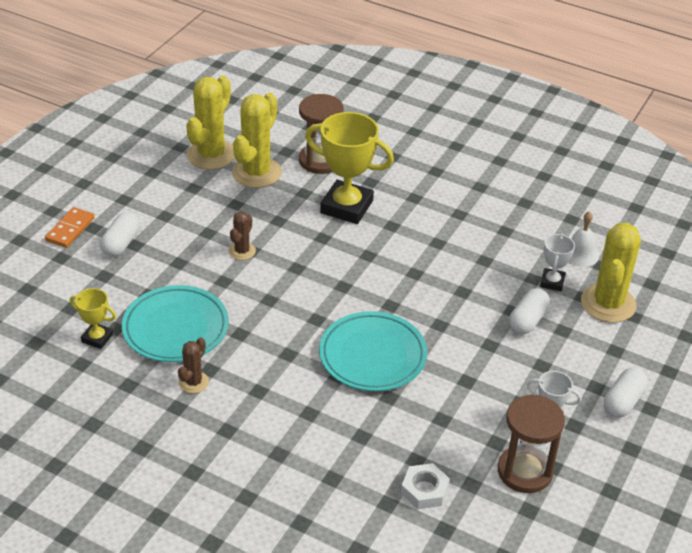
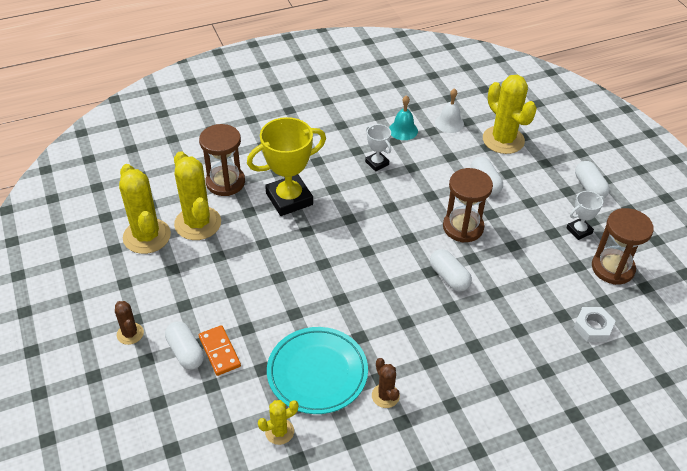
camera: 50 degrees left, 5 degrees up
(70, 229) = (131, 376): orange domino -> orange domino (219, 351)
(97, 338) = (279, 431): yellow trophy -> yellow cactus
(242, 251) = (274, 283): brown cactus -> brown cactus (130, 334)
(372, 356) = (449, 277): turquoise plate -> white capsule
(447, 334) = (463, 227): none -> brown hourglass
(527, 229) = (403, 130): none -> turquoise bell
(552, 282) = (462, 151): white trophy -> white trophy (377, 163)

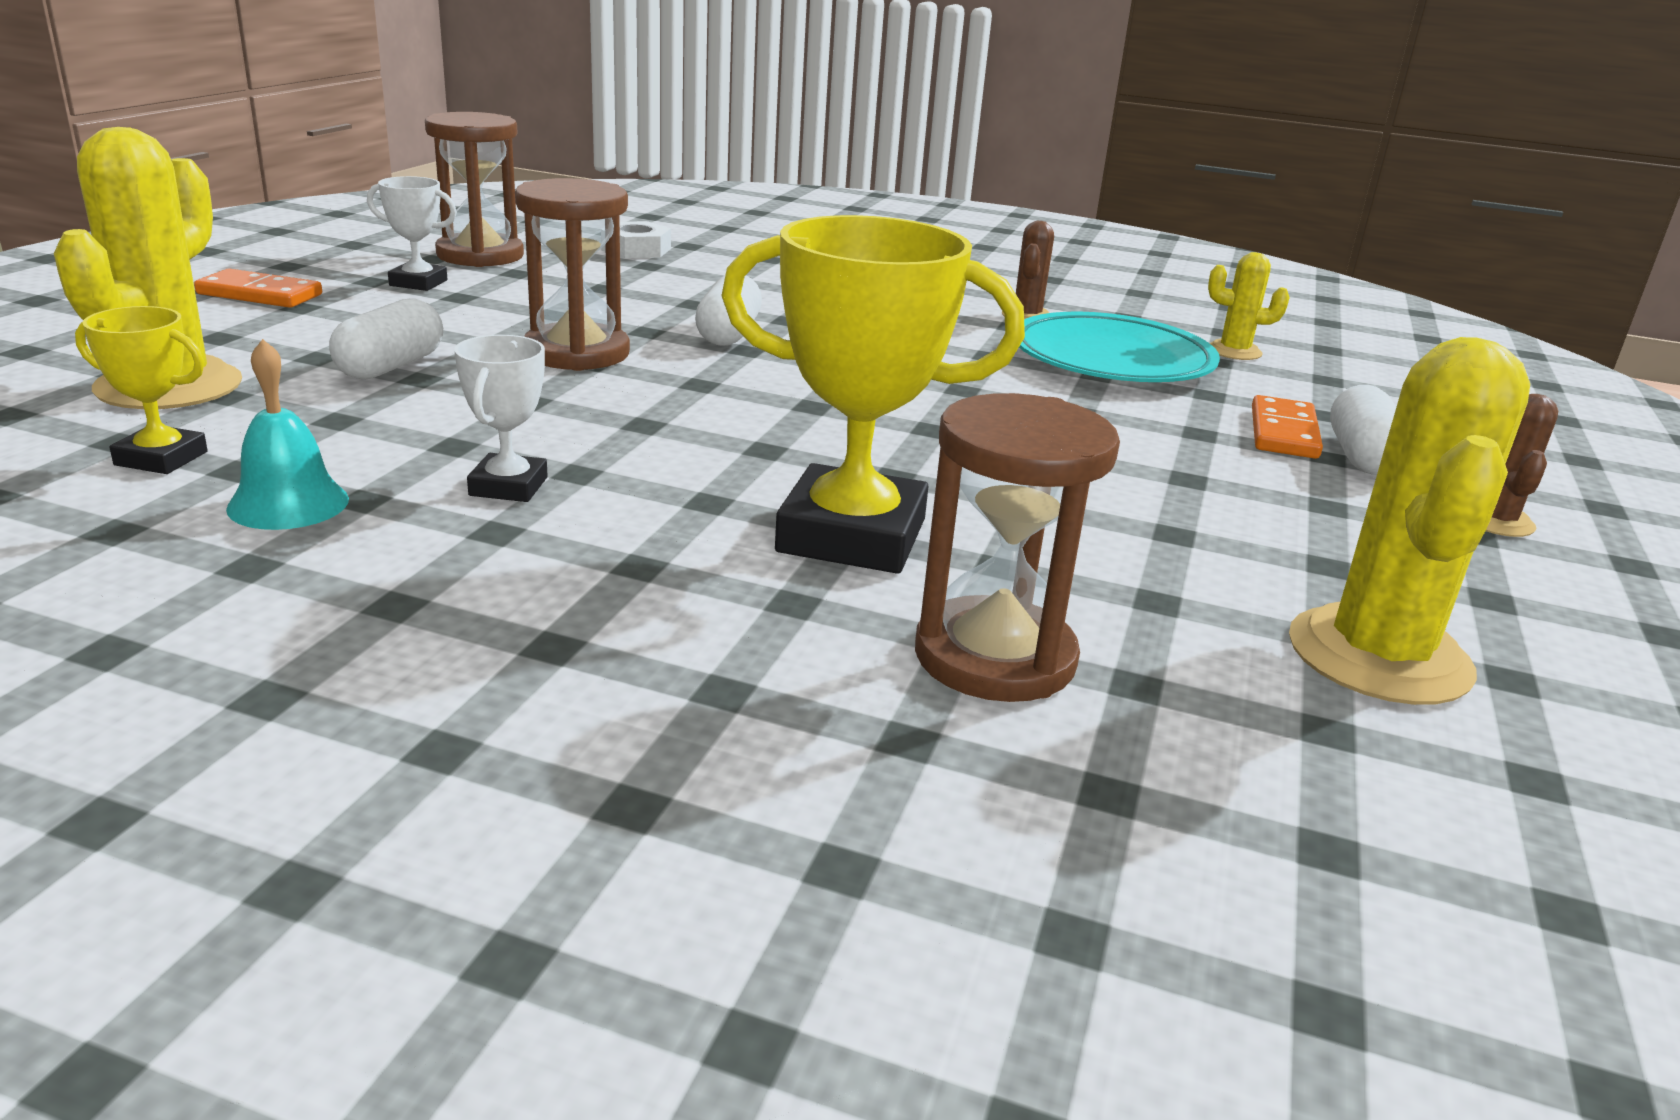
camera: 140 degrees left, 20 degrees down
(198, 223) = (1182, 610): yellow cactus -> none
(449, 123) = (161, 458): white bell -> yellow trophy
(589, 187) = (260, 294): white capsule -> orange domino

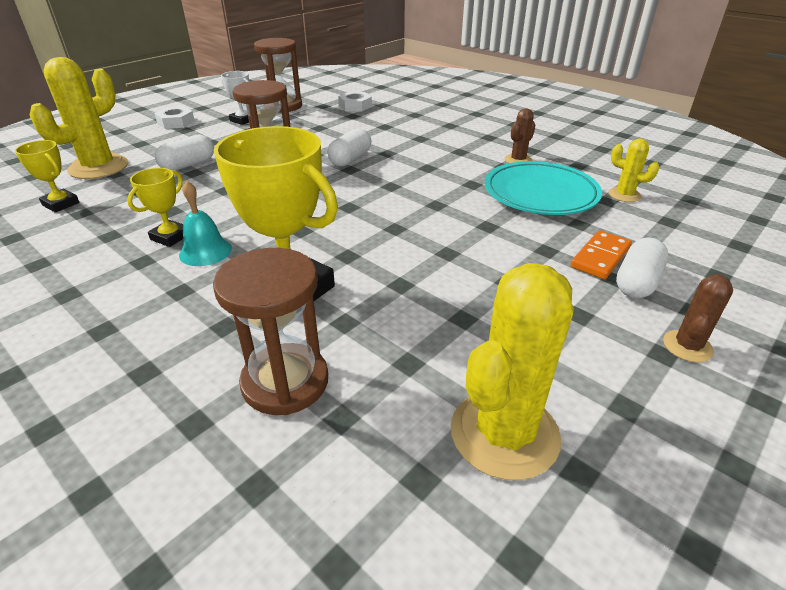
camera: 25 degrees right, 10 degrees up
(260, 294) = (176, 122): orange domino -> white nut
(288, 503) = (81, 234): turquoise bell -> turquoise bell (205, 251)
(508, 486) = (170, 237): white trophy -> yellow trophy

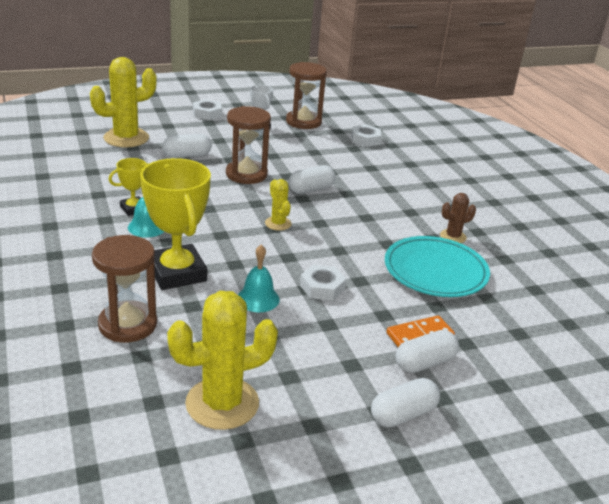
camera: 25 degrees right, 5 degrees down
(61, 204) = (84, 160): yellow trophy -> none
(410, 283) = (258, 299): none -> turquoise bell
(461, 246) = (322, 287): none -> white nut
(624, 195) = (509, 298): yellow cactus -> yellow cactus (278, 223)
(687, 346) = (403, 414): brown cactus -> white capsule

